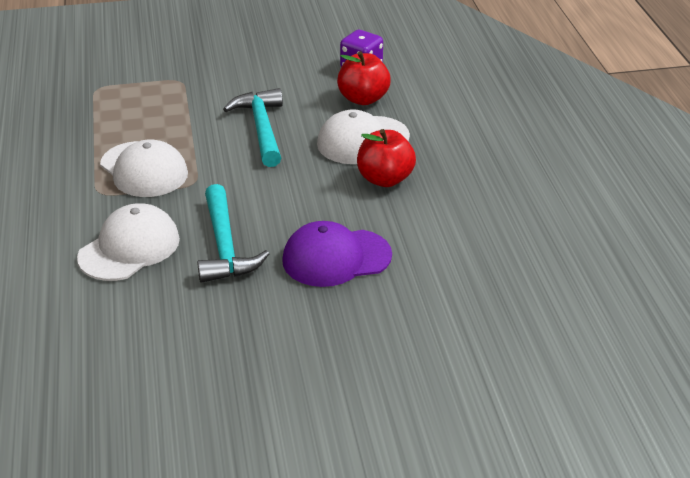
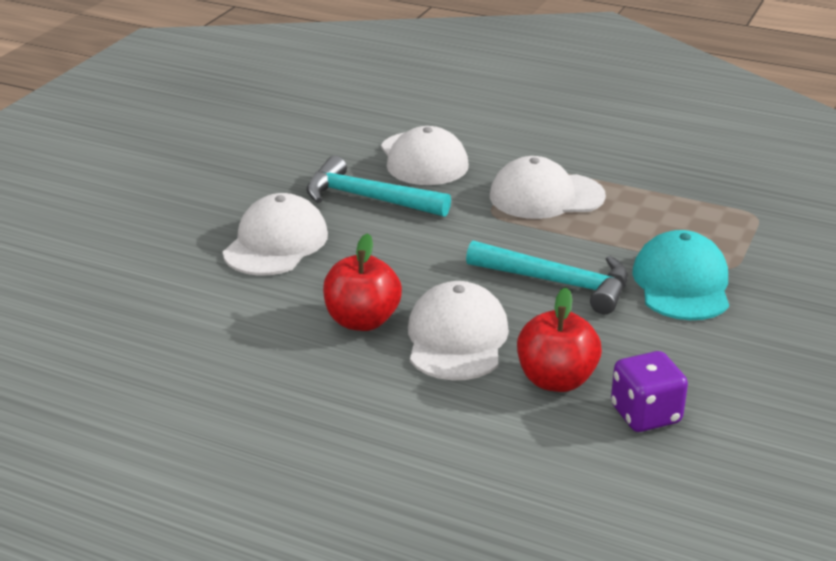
camera: 125 degrees right, 5 degrees down
(217, 90) = (681, 284): none -> turquoise cap
(336, 258) = (276, 243): purple cap -> white cap

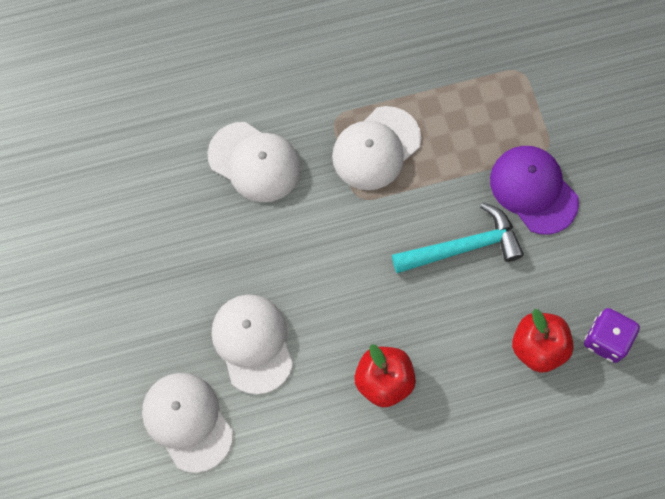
camera: 40 degrees left, 40 degrees up
(367, 198) = (262, 242): turquoise hammer -> none
(457, 339) = (453, 353): white cap -> white cap (187, 421)
(681, 284) = (533, 190): turquoise cap -> purple cap

